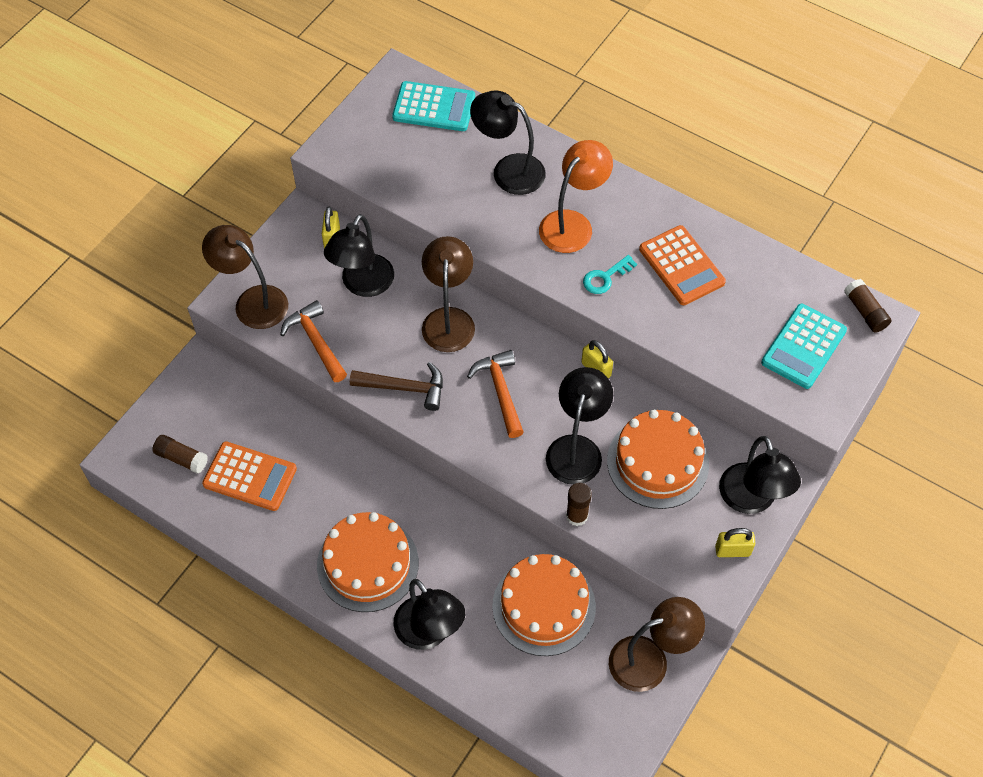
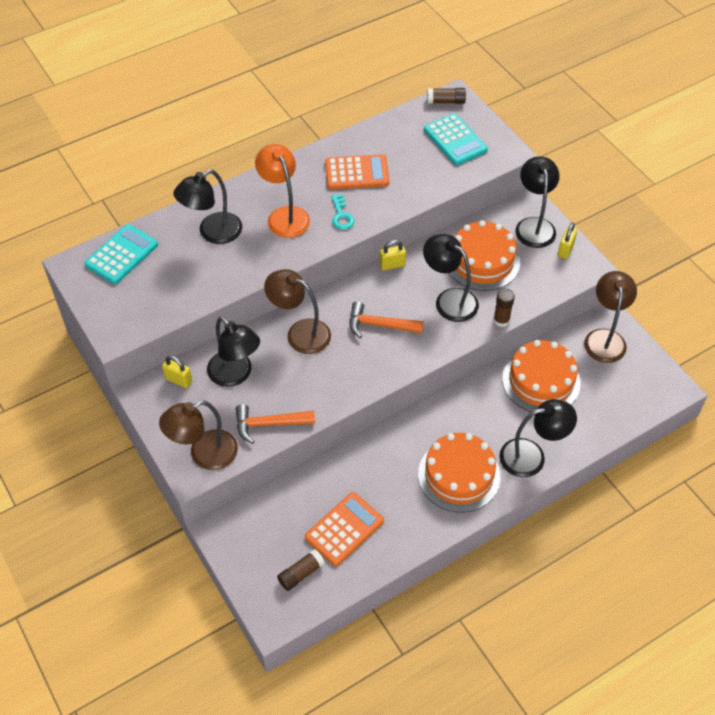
camera: 65 degrees left, 5 degrees down
(404, 388) = (344, 381): brown hammer -> none
(751, 500) = (534, 225): black lamp -> black lamp turned 105 degrees counterclockwise

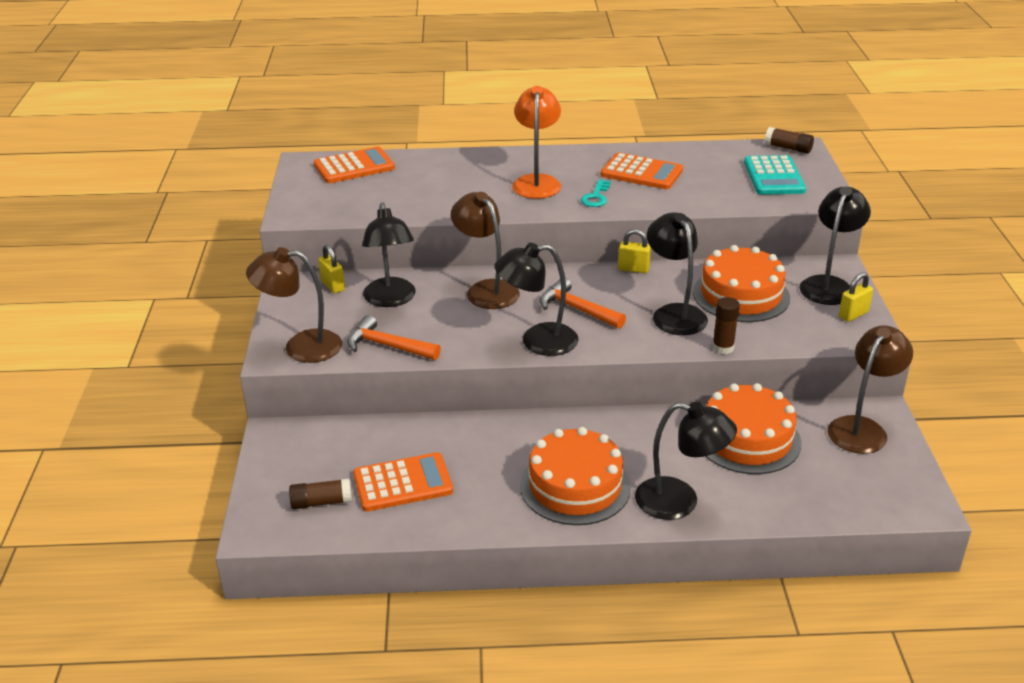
camera: 30 degrees right, 20 degrees down
(121, 255) = (354, 167): turquoise calculator -> orange calculator
(212, 233) = (453, 175): black lamp -> black lamp (537, 341)

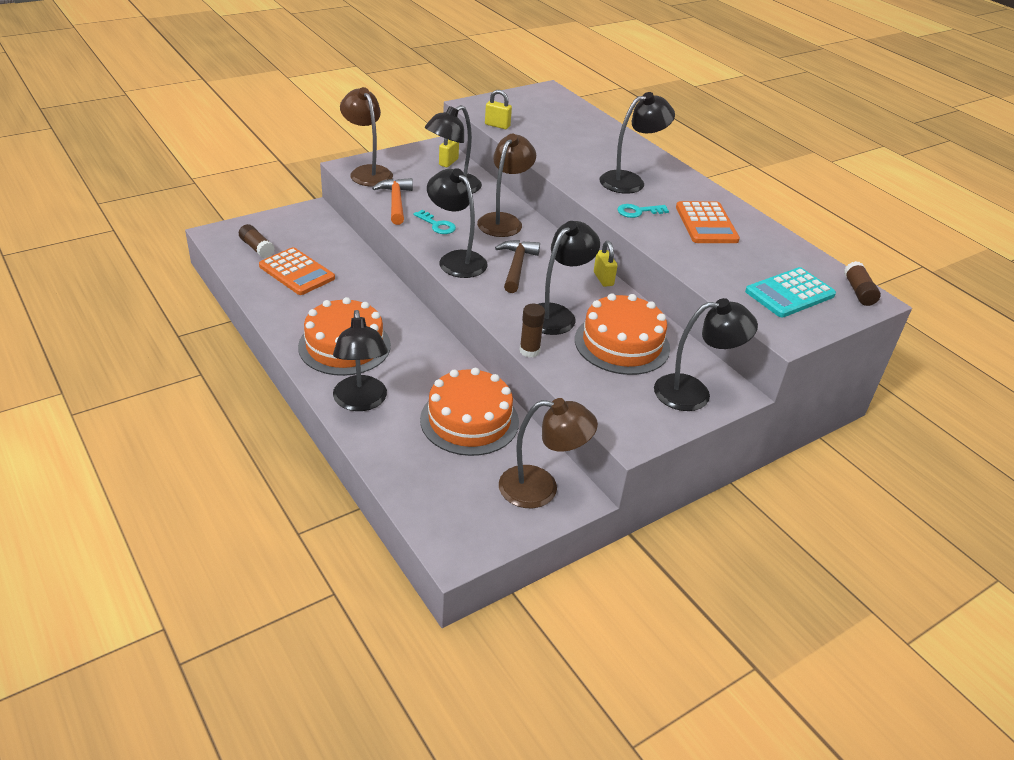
camera: 55 degrees right, 5 degrees up
(354, 167) = (563, 108): orange calculator -> none
(460, 333) = (437, 225): none -> turquoise key
(537, 182) = (630, 181): orange lamp -> black lamp
(577, 309) = (516, 266): orange hammer -> brown hammer
(853, 314) = (657, 417): yellow padlock -> yellow padlock (497, 125)

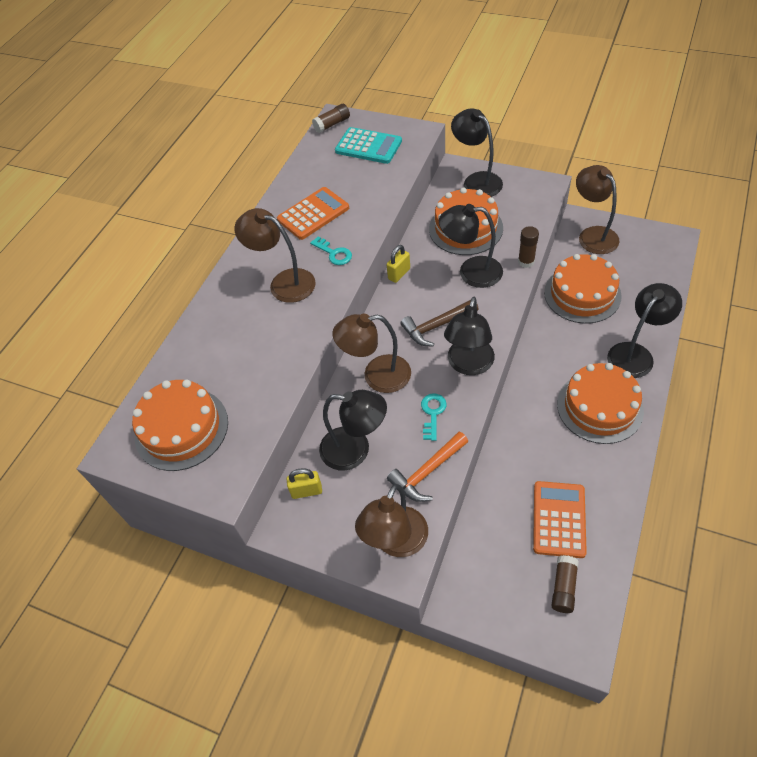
camera: 115 degrees left, 15 degrees up
(497, 125) = (256, 433): yellow padlock -> none
(537, 109) = (181, 428): none -> orange cake
(630, 181) = (284, 282): black lamp -> brown lamp

